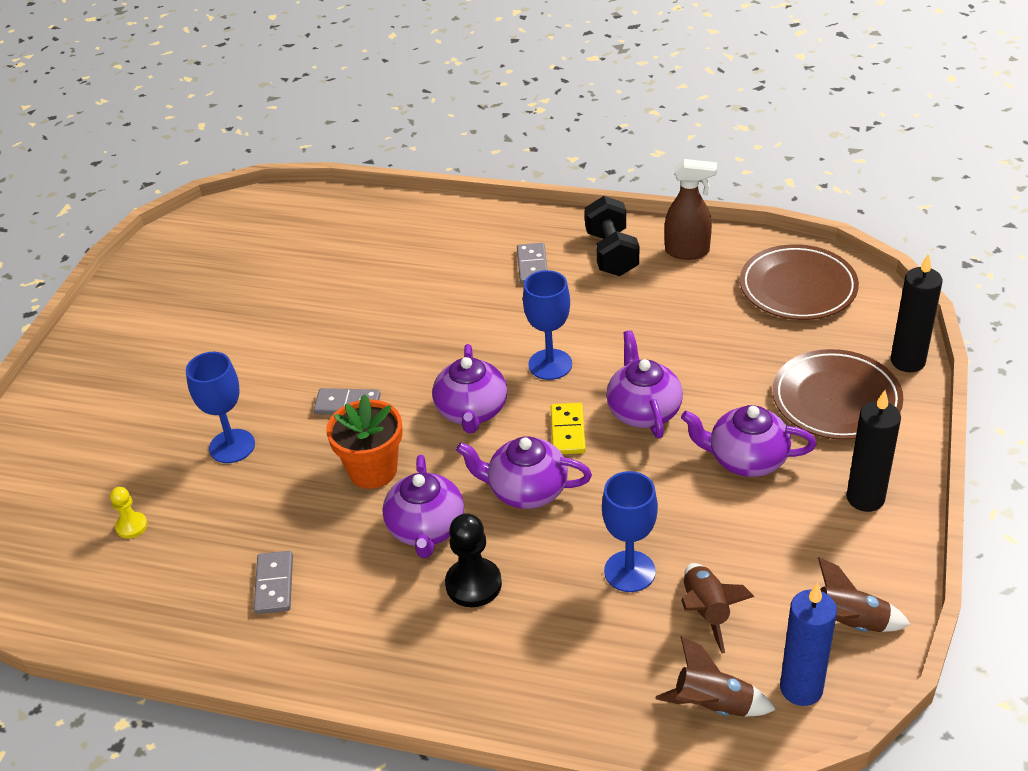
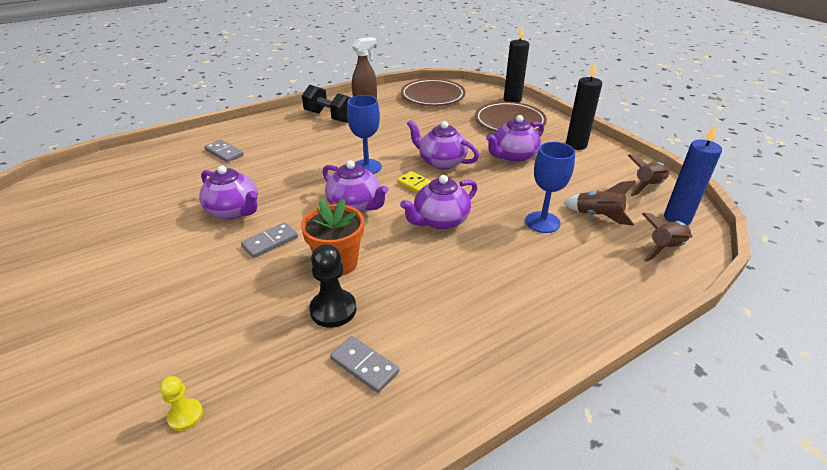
camera: 50 degrees left, 5 degrees down
(232, 446) = (211, 310): blue goblet -> none
(426, 529) = (416, 270): purple teapot -> purple teapot (234, 211)
(473, 584) = (483, 277): black pawn -> black pawn (333, 310)
(532, 266) = (294, 136): grey domino -> grey domino (224, 153)

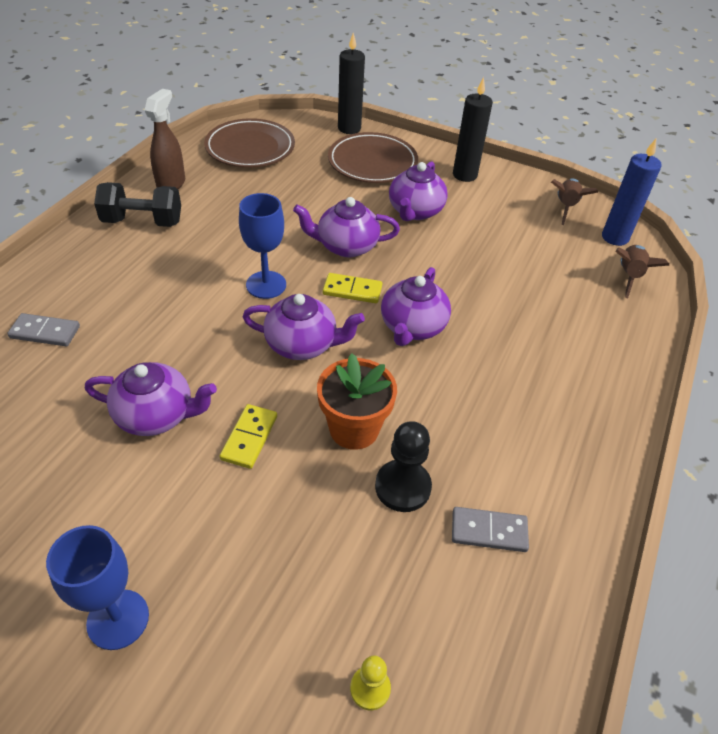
camera: 35 degrees left, 10 degrees up
(270, 242) = (249, 438): grey domino -> yellow domino
(542, 222) = (509, 288): blue goblet -> blue goblet (118, 619)
(597, 216) = (551, 261): brown rocket -> none

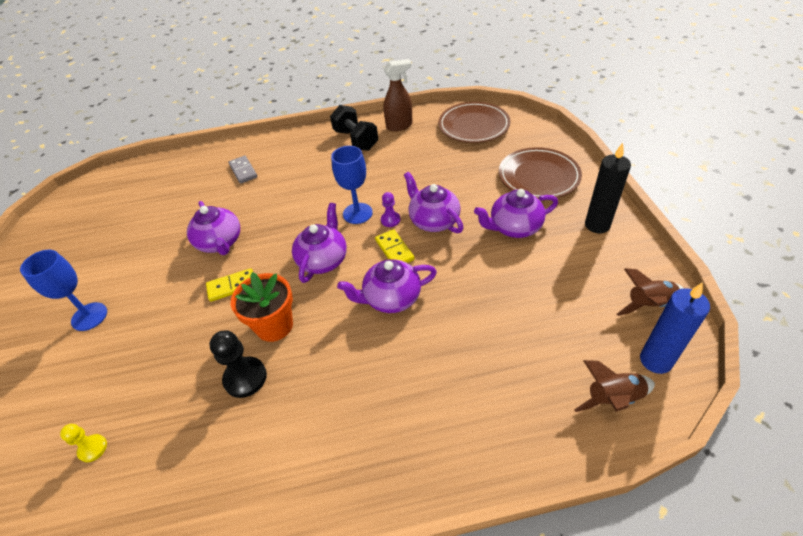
camera: 60 degrees right, 0 degrees up
(302, 344) = (323, 260): purple teapot -> purple teapot turned 135 degrees counterclockwise
(307, 270) = (390, 220): none -> purple pawn
(349, 128) = (560, 144): black candle -> none
(489, 531) = (240, 447): grey domino -> none

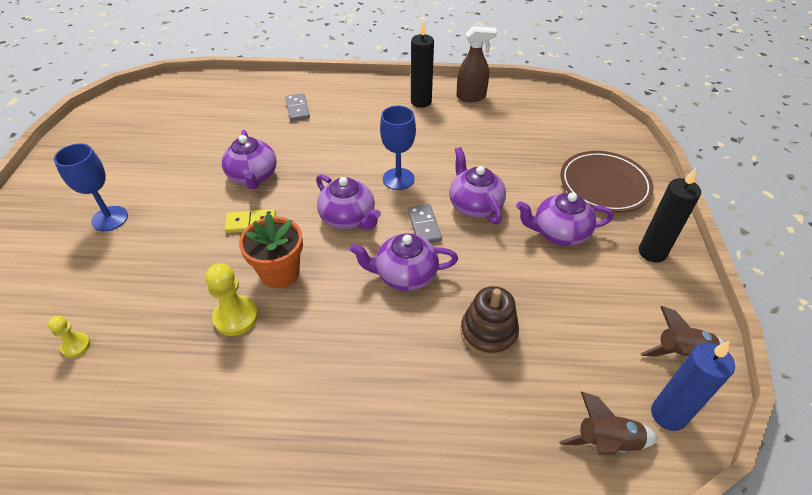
camera: 10 degrees right, 0 degrees up
(245, 378) = (236, 317): black pawn -> yellow pawn
(323, 260) = (348, 218): purple teapot -> purple teapot turned 105 degrees clockwise
(356, 140) = (421, 102): black dumbbell -> black candle
(390, 220) = (430, 194): purple pawn -> none
(394, 250) = (424, 226): yellow domino -> grey domino
(473, 126) = (551, 114): brown plate -> none
(482, 330) = (488, 333): none -> brown stacking toy

